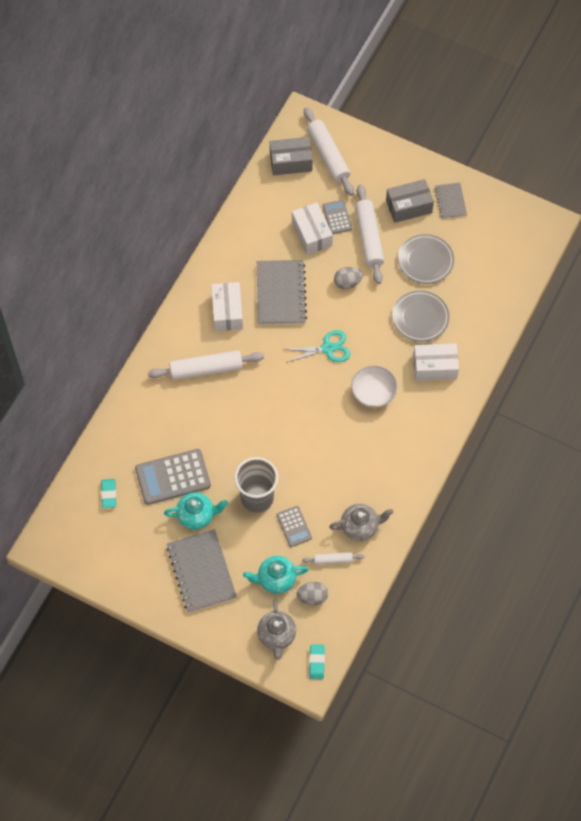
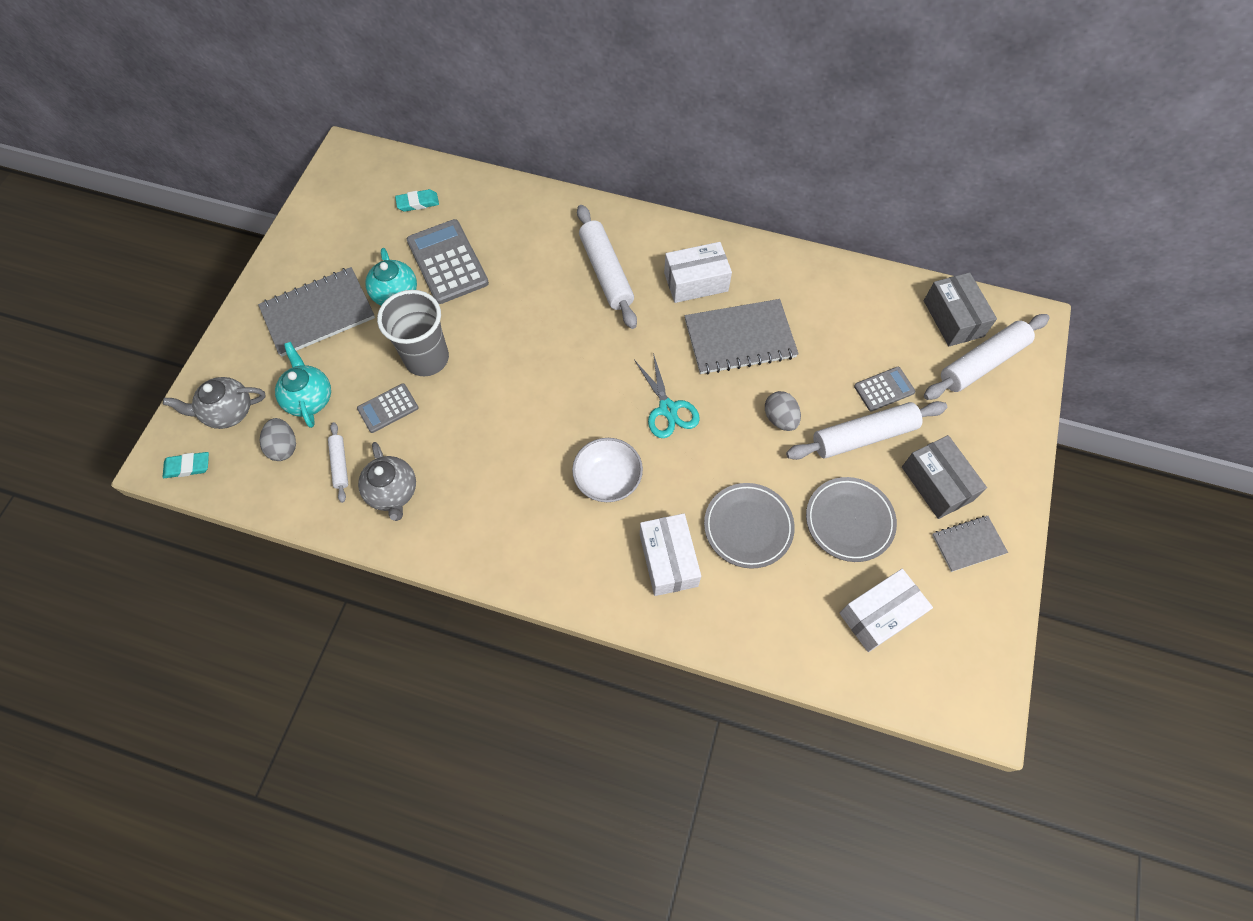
camera: 80 degrees right, 0 degrees up
(312, 234) = (845, 362): white box -> white box (879, 615)

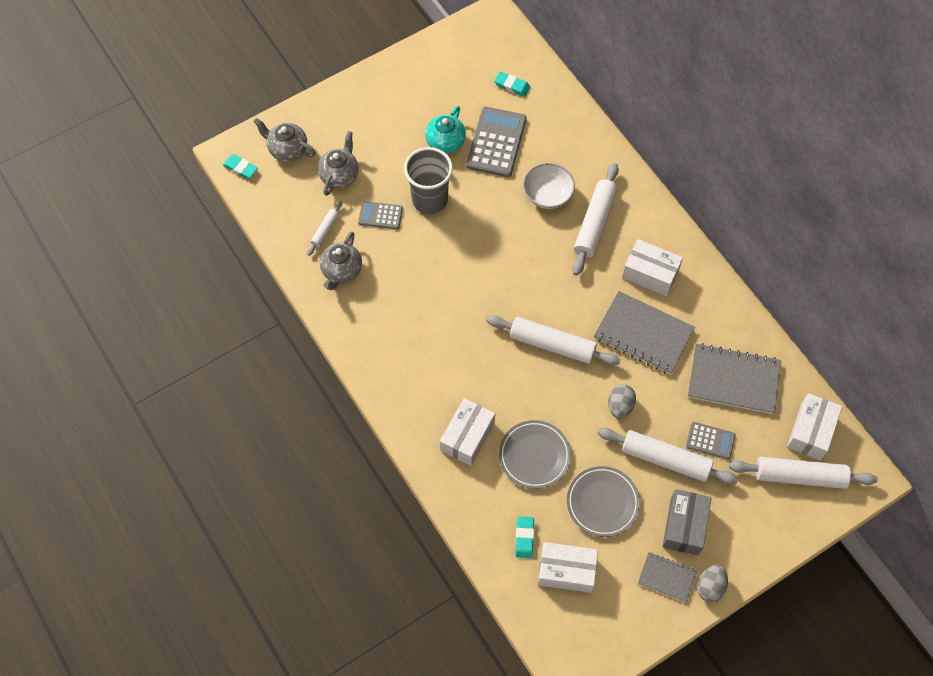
camera: 40 degrees right, 0 degrees up
(284, 447) = (302, 195): grey egg -> grey egg (710, 586)
(309, 398) = (340, 175): turquoise teapot -> grey teapot
(318, 313) = (388, 121): grey notebook -> grey notebook (733, 380)
(608, 479) = (474, 360): white bowl -> white bowl (547, 195)
(668, 409) = (552, 345): turquoise scissors -> white rolling pin
(812, 615) = (524, 538): none -> turquoise eraser
(953, 318) = (810, 431): grey box -> white box

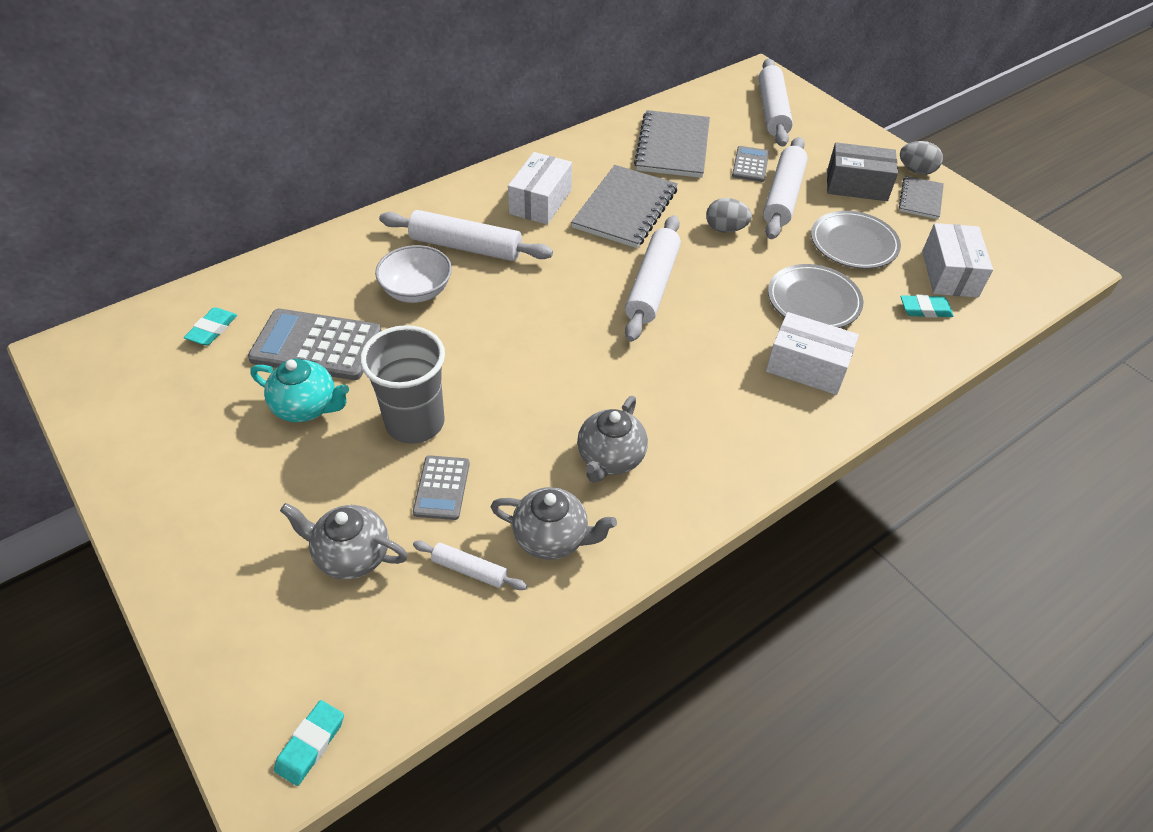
camera: 95 degrees left, 15 degrees down
(287, 150) = (279, 653): grey teapot -> grey teapot (610, 458)
(810, 431) = (721, 102): white box -> none

